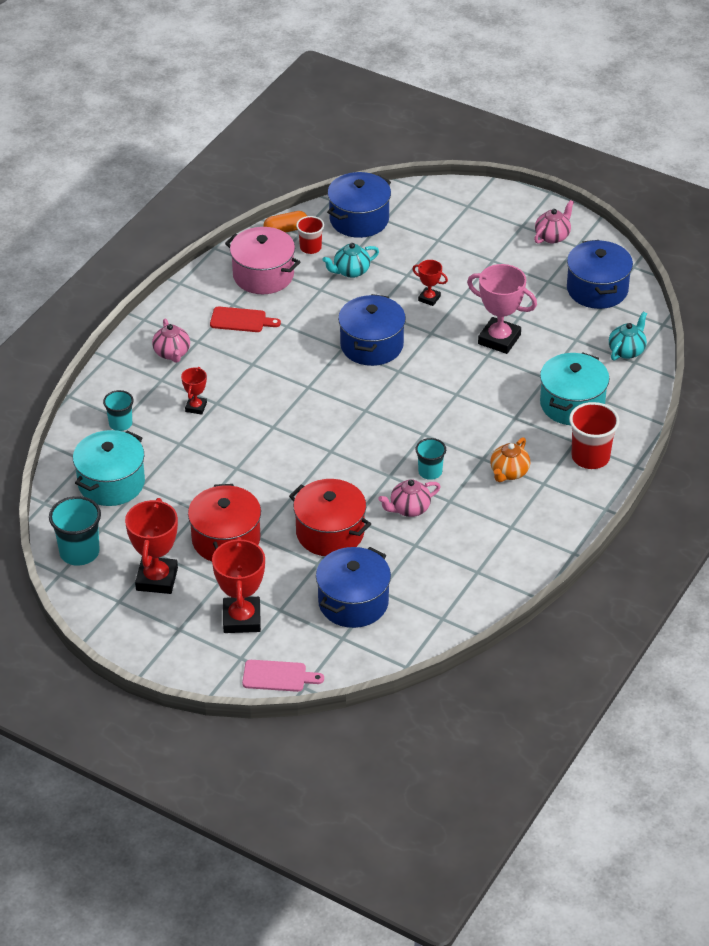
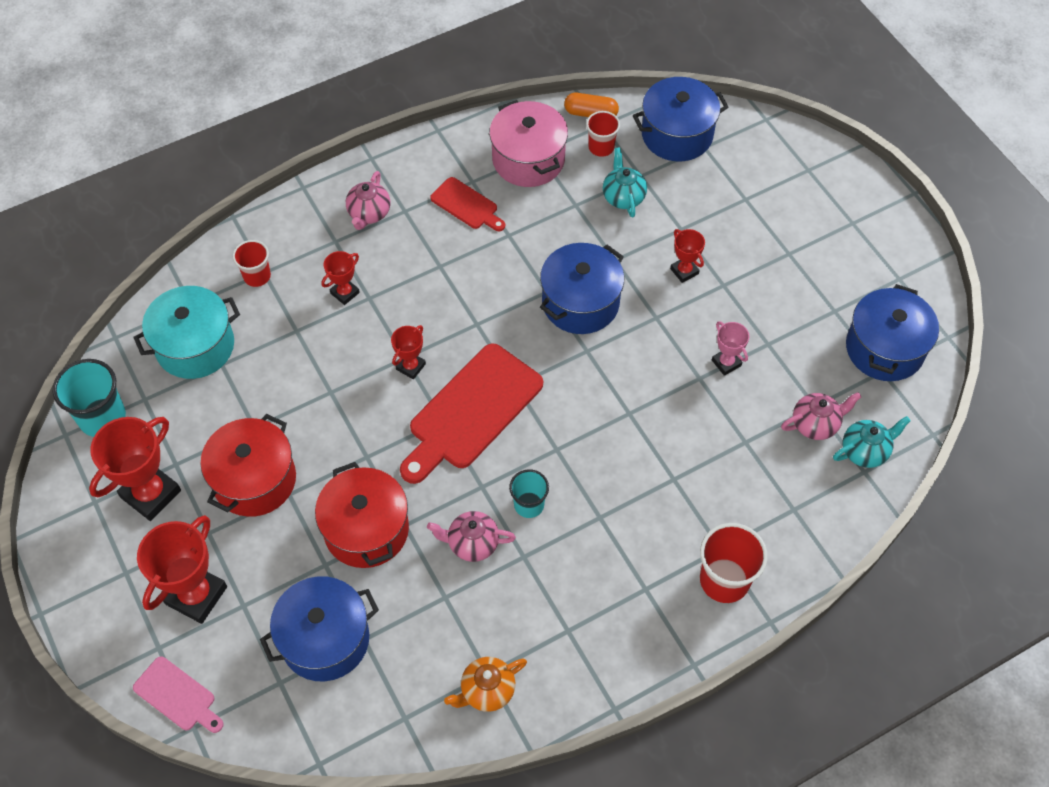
camera: 30 degrees right, 15 degrees up
(120, 423) = (257, 276): turquoise cup -> red cup
(282, 430) = (410, 366): none -> red trophy
(347, 437) = (471, 411): none -> red cutting board
(351, 271) = (623, 196): turquoise teapot -> turquoise teapot turned 75 degrees clockwise
(499, 339) = (726, 363): pink trophy -> pink trophy, size x0.53
(509, 473) = (616, 552): orange teapot -> orange teapot (486, 691)
(552, 236) = (879, 252): pink teapot -> pink teapot (816, 424)
(572, 404) = (751, 494): turquoise pot -> none

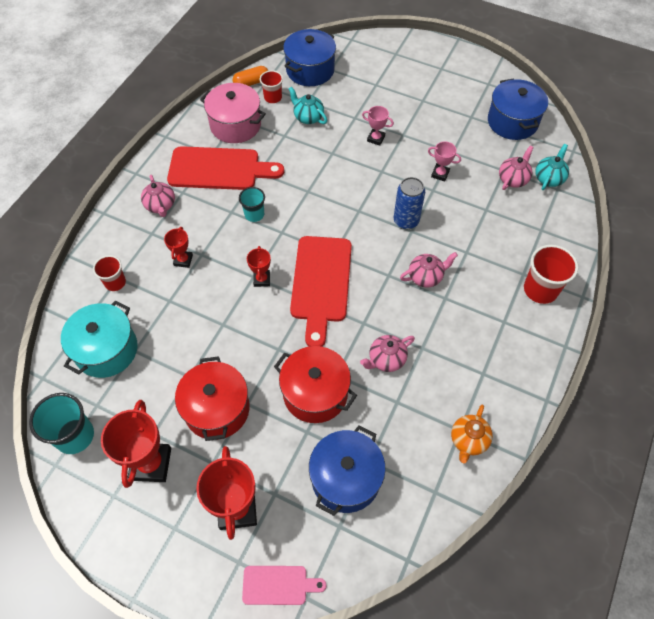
camera: 35 degrees left, 0 degrees up
(466, 205) = (219, 169): red cutting board -> red cutting board, size x1.92
(529, 505) = (400, 316): turquoise cup -> turquoise cup (254, 214)
(580, 302) = (332, 186): blue pot -> none
(598, 478) = (426, 277): none -> pink teapot
(633, 396) = (406, 221): none -> blue can
(684, 271) = (376, 139): red trophy -> pink trophy

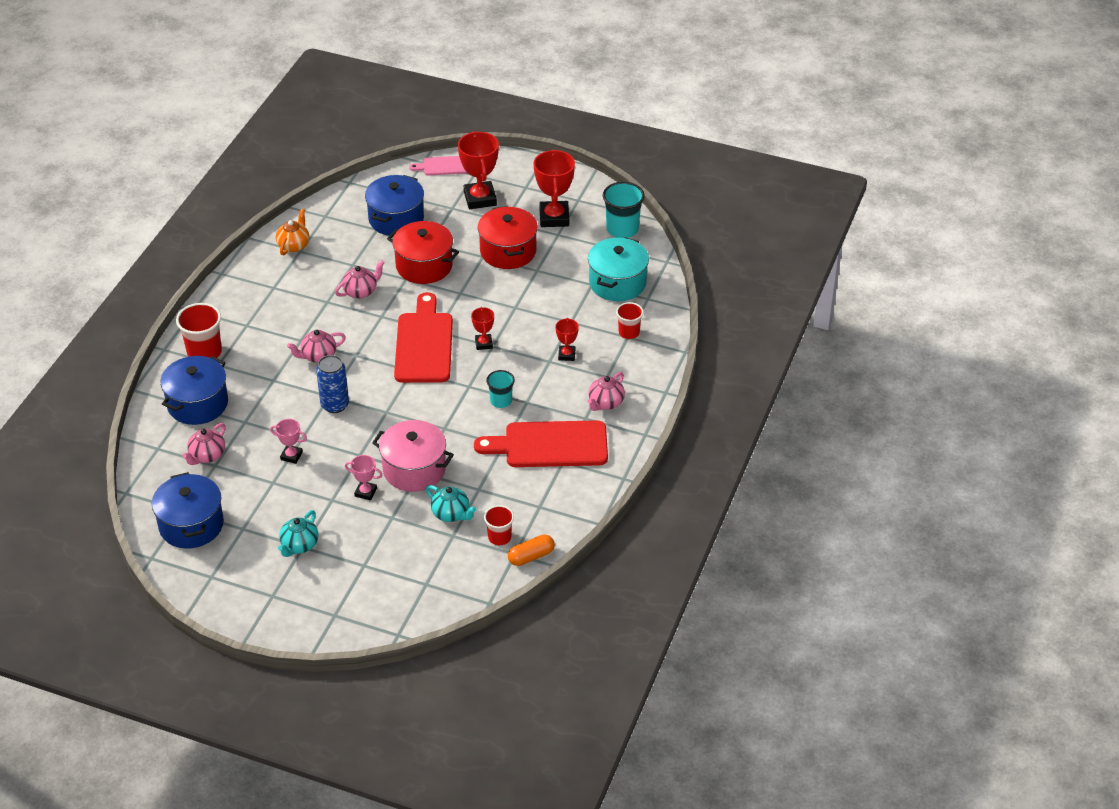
camera: 175 degrees right, 15 degrees down
(160, 206) = (605, 403): pink teapot -> pink teapot turned 120 degrees counterclockwise
(235, 125) = (541, 498): pink pot -> pink pot (414, 469)
(310, 70) = (454, 580): blue pot -> blue pot (197, 404)
(549, 178) = (164, 459): turquoise teapot -> turquoise teapot (299, 545)

